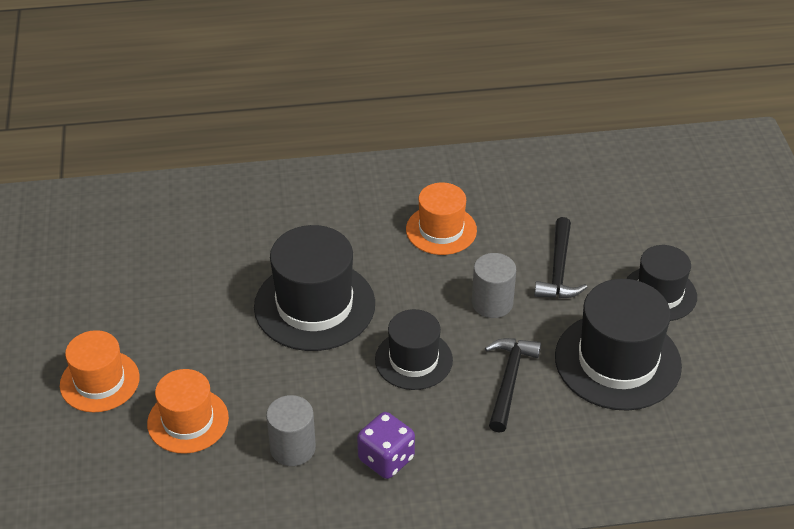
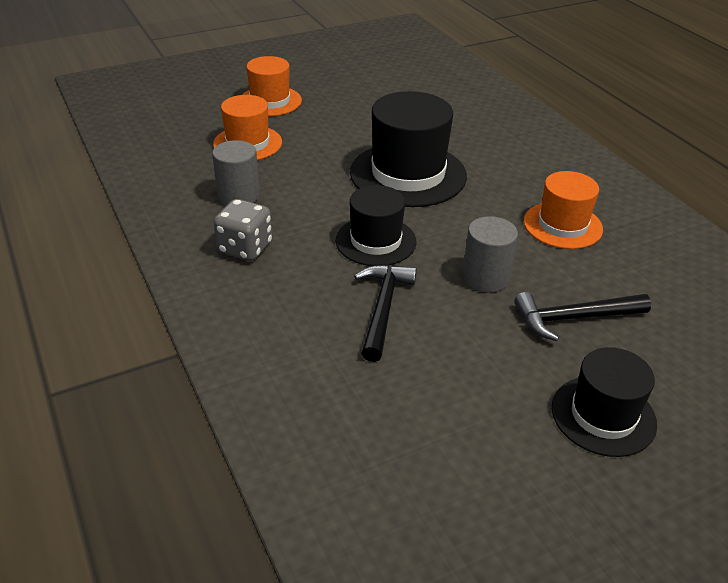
camera: 70 degrees right, 5 degrees down
(386, 459) = (245, 248): purple dice -> grey dice
(508, 381) = (382, 309): black hammer -> black hammer turned 75 degrees counterclockwise
(617, 361) = (462, 393): black hat -> none

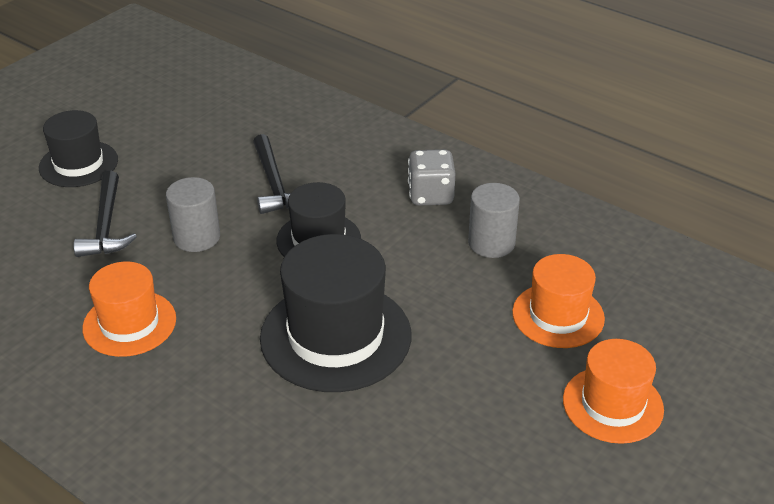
camera: 155 degrees right, 0 degrees up
(574, 318) = (106, 225): black hammer -> black hammer turned 120 degrees clockwise

